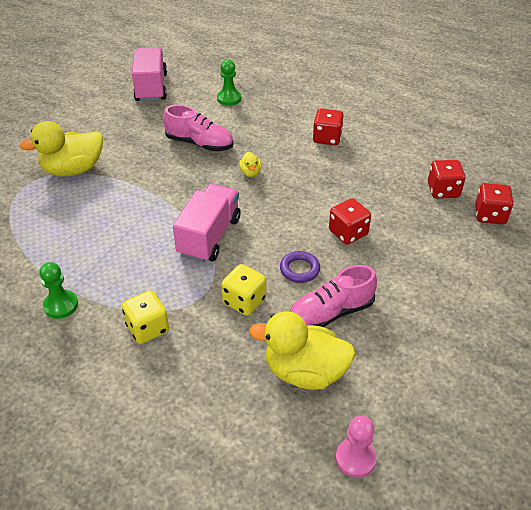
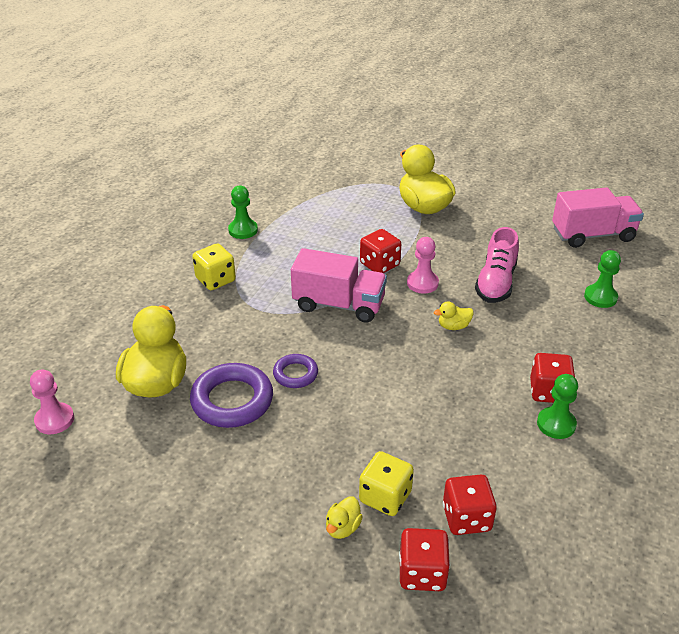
camera: 85 degrees right, 5 degrees down
(190, 183) = (422, 283): none -> pink pawn
(244, 301) = (248, 336): yellow dice -> yellow dice (385, 497)
(331, 313) = (232, 400): pink shoe -> purple ring
(348, 233) = (360, 414): red dice -> red dice (379, 264)
(358, 140) = (556, 424): none -> green pawn
(460, 250) = (343, 527): none -> yellow duck

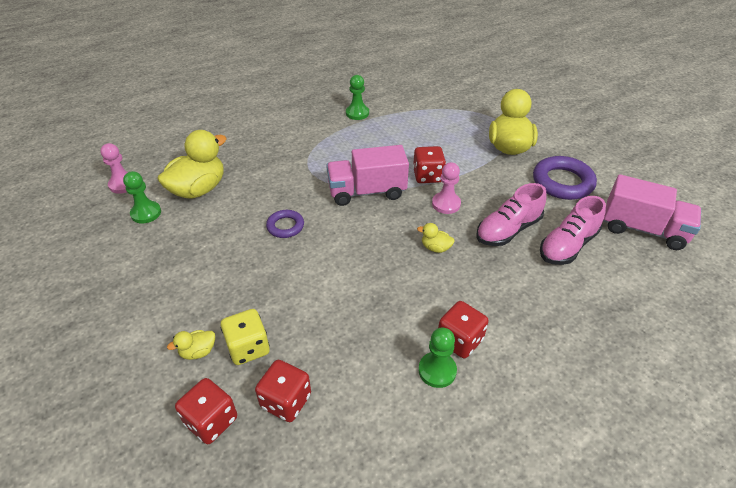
camera: 35 degrees right, 5 degrees up
(215, 280) = (304, 139): yellow dice -> none
(232, 400) = (228, 224): purple ring -> purple ring (562, 182)
(339, 304) = (367, 192): pink truck -> pink truck turned 120 degrees clockwise
(553, 274) = (567, 245): none -> pink shoe
(600, 297) = (593, 285): green pawn -> green pawn (146, 213)

